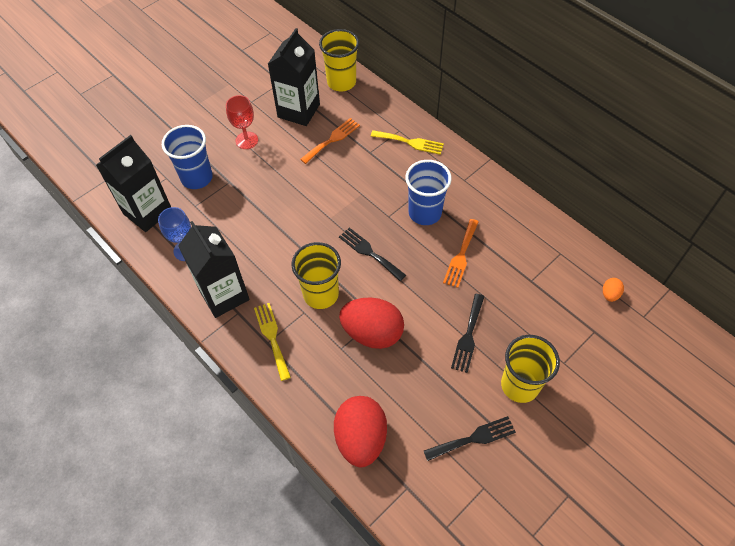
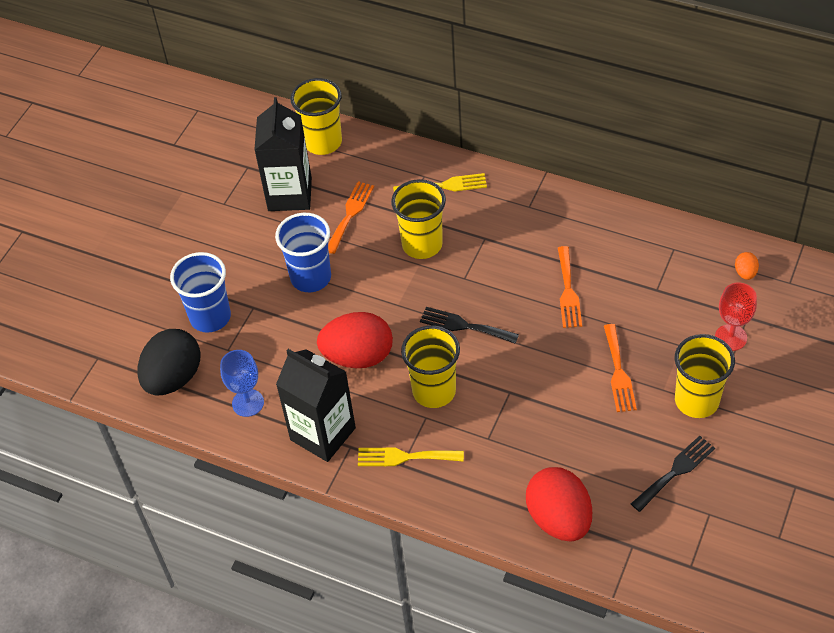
camera: 20 degrees left, 5 degrees down
(147, 212) = (173, 378): black carton -> black egg
(246, 140) = (246, 251): red goblet -> red goblet (730, 337)
(272, 337) = (405, 457): yellow fork -> yellow fork turned 45 degrees counterclockwise
(371, 180) = (422, 244): none -> yellow cup
(372, 333) = (514, 409): red egg -> red egg (358, 356)
(425, 213) = (503, 259): blue cup -> blue cup (311, 277)
(468, 336) = (618, 372): black fork -> orange fork

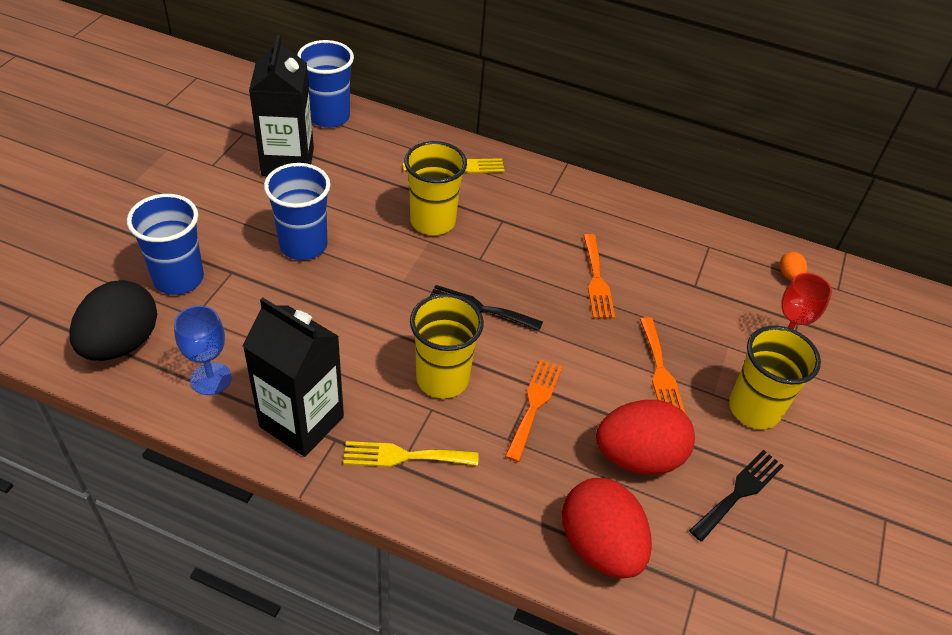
camera: 10 degrees left, 5 degrees down
(323, 142) = (329, 117): yellow cup -> blue cup
(350, 214) = (353, 186): orange fork -> orange fork (534, 405)
(358, 356) = (352, 333): red egg -> red egg (638, 457)

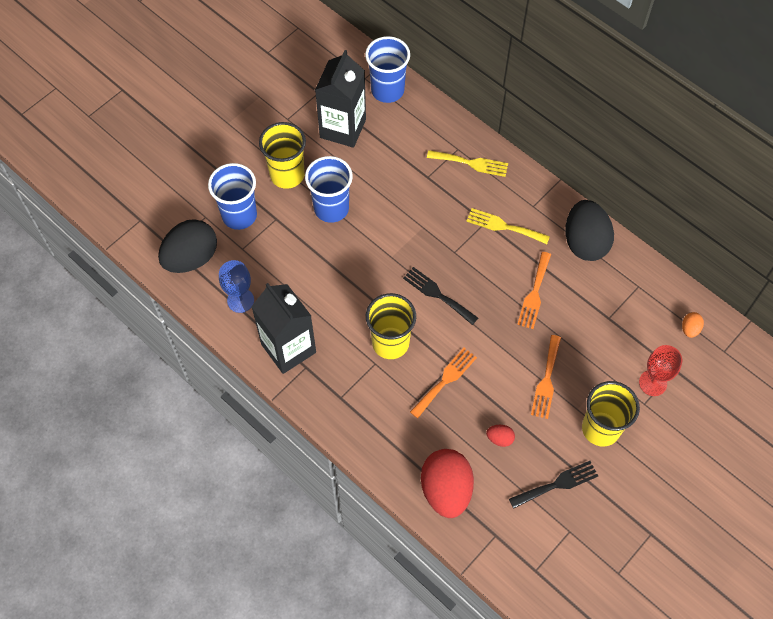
camera: 25 degrees right, 15 degrees up
(404, 456) = (345, 391): yellow fork -> yellow fork (504, 226)
(432, 221) = (432, 210): yellow cup -> yellow cup (287, 175)
(626, 216) = (585, 242): none -> black egg
(638, 457) = (499, 438): red egg -> red egg, size x0.42

